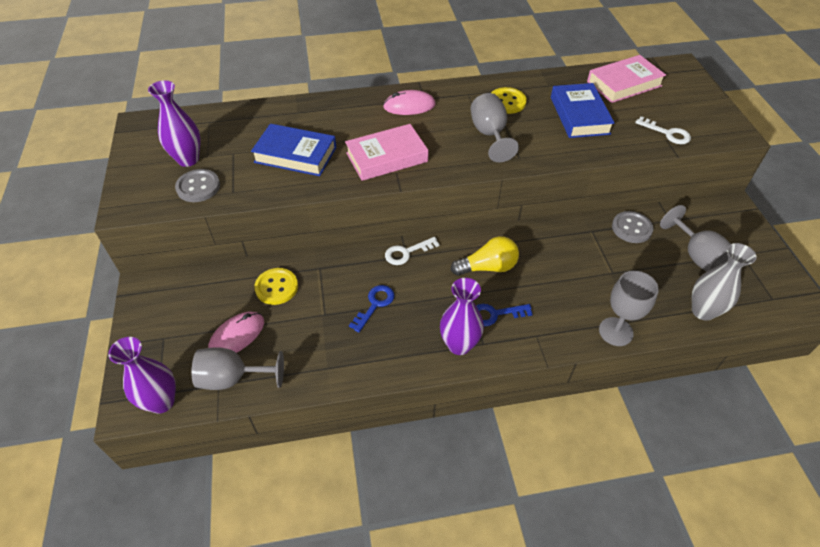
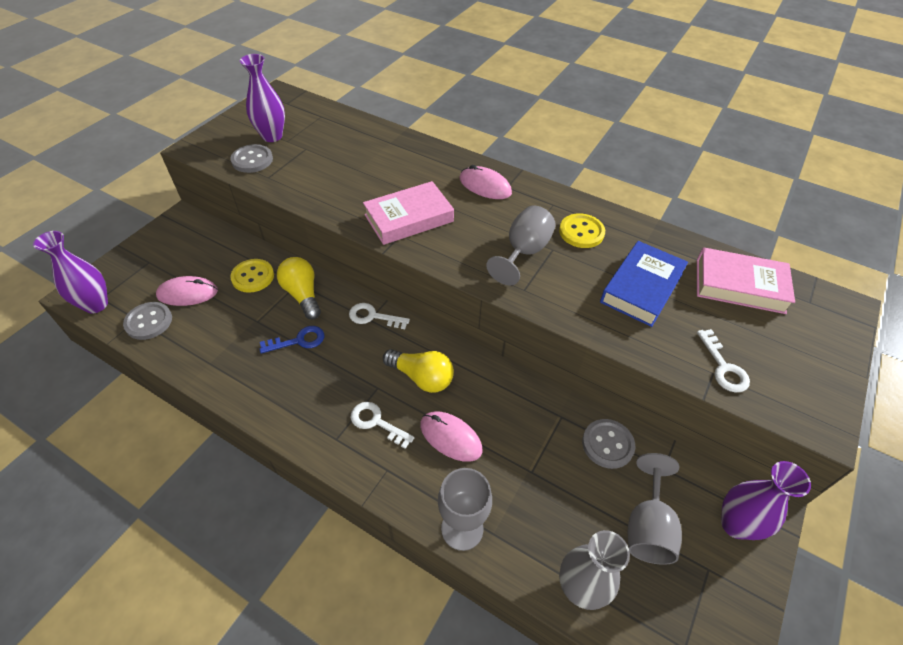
camera: 40 degrees right, 0 degrees up
(232, 378) = (149, 322): grey goblet -> grey button
(295, 155) = (345, 175): blue book -> none
(335, 273) = (302, 295): none -> yellow light bulb
(387, 157) = (409, 218): pink book -> pink book turned 45 degrees counterclockwise
(459, 345) = (317, 424): purple vase -> purple vase (735, 524)
(495, 314) = (376, 422): blue key -> white key
(548, 288) = (450, 437): none -> pink mouse

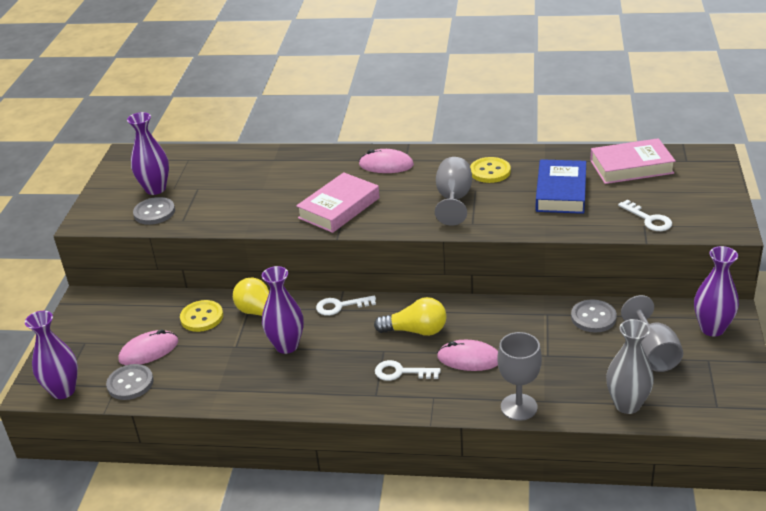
camera: 20 degrees left, 15 degrees down
(298, 341) = (286, 346): blue key -> purple vase

